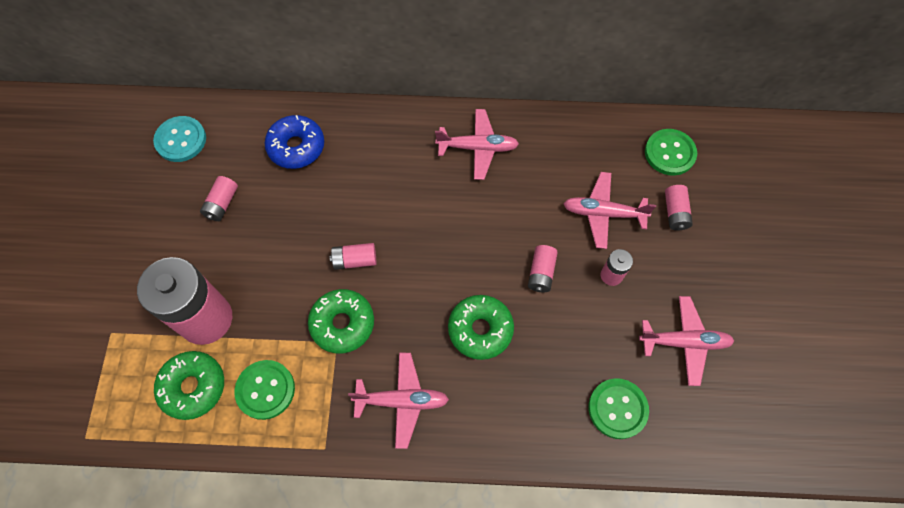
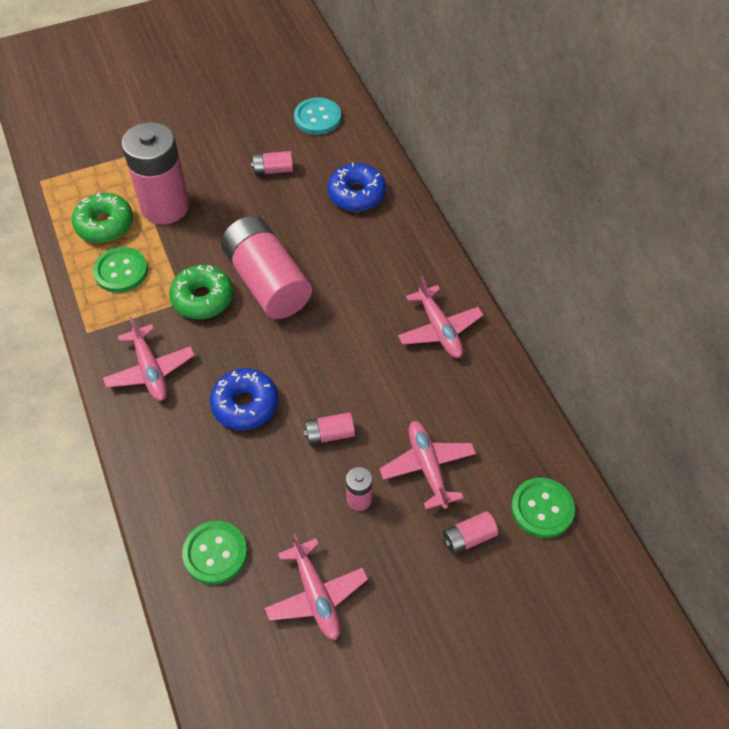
camera: 65 degrees right, 10 degrees down
(355, 260) = (267, 282): pink battery -> pink battery, size x2.32
(480, 329) = (245, 405): green donut -> blue donut

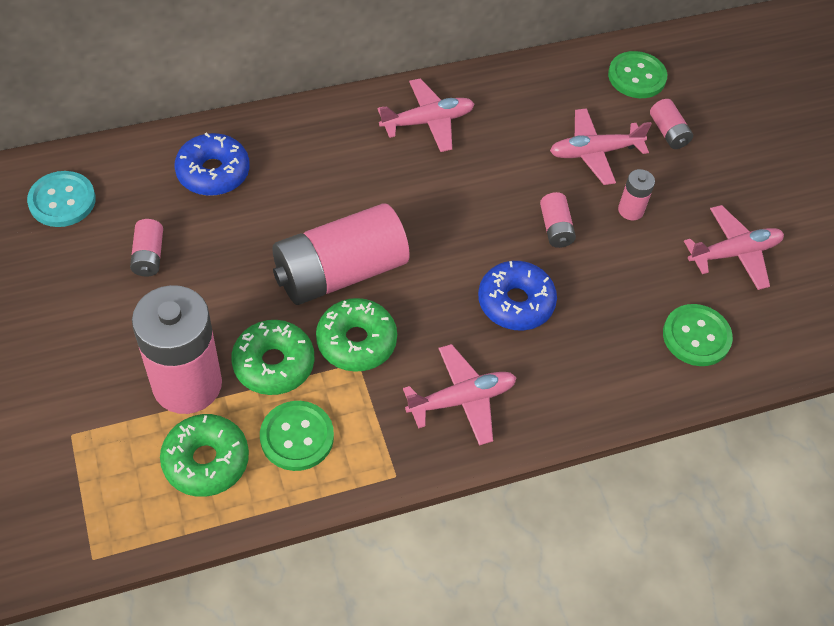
camera: 90 degrees left, 0 degrees up
(182, 251) = (273, 364): none -> green donut

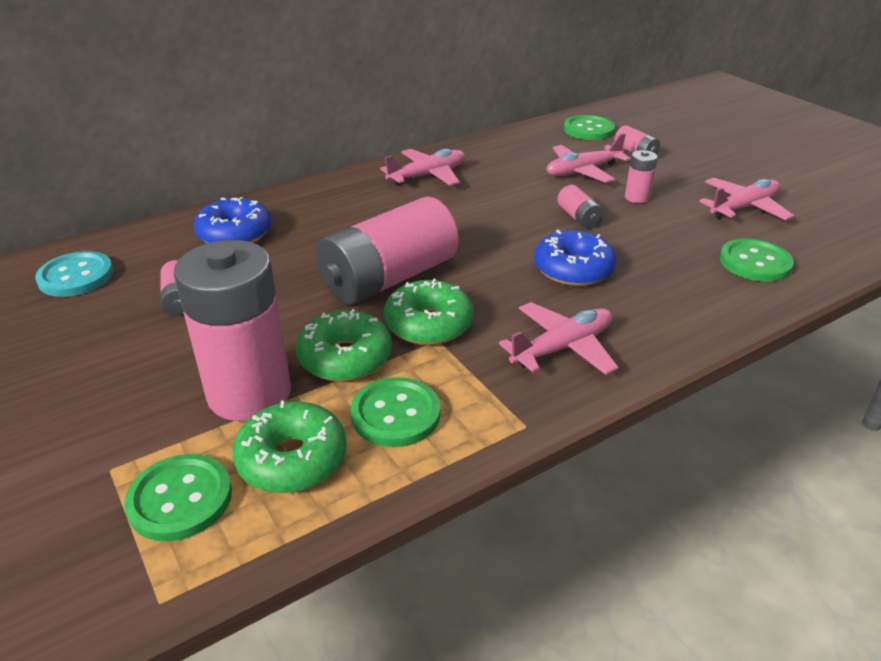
camera: 10 degrees left, 20 degrees down
(118, 476) = (180, 499): none -> green button

